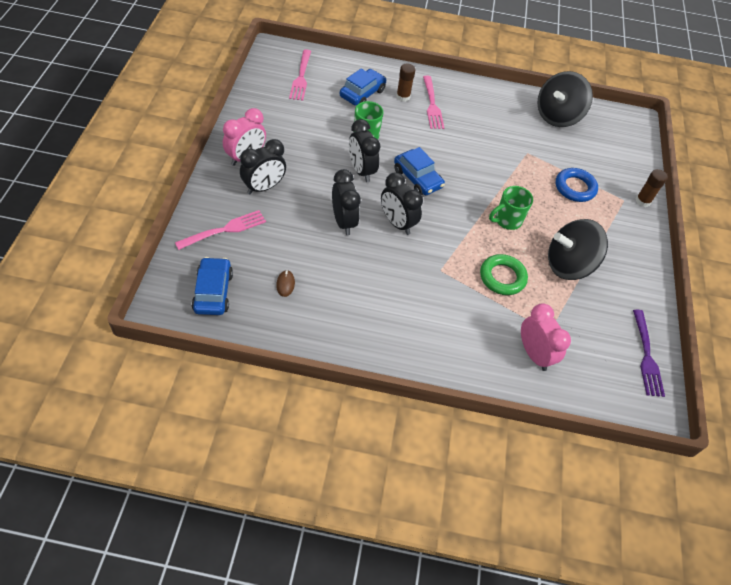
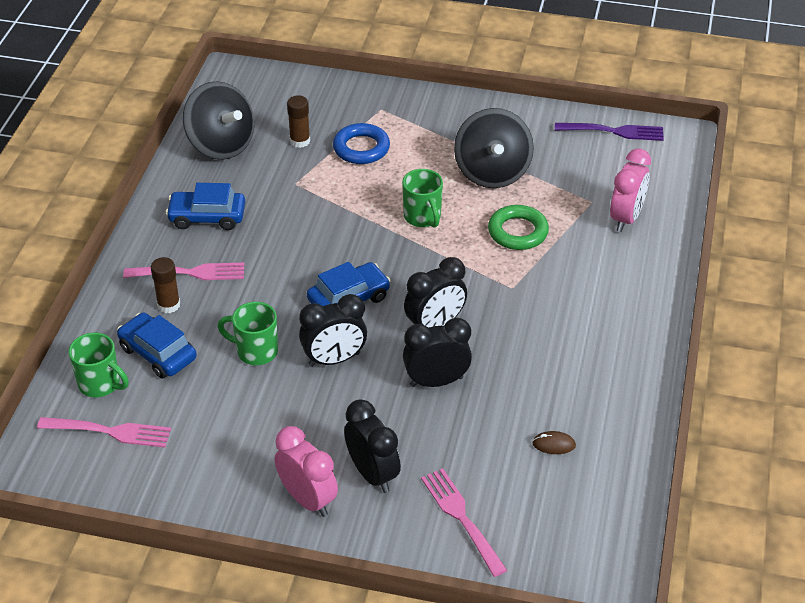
camera: 80 degrees left, 10 degrees down
(213, 292) = (577, 524): blue car -> blue car (207, 217)
(337, 72) = (100, 384): none -> green mug
(534, 354) = (626, 218): pink clock -> pink clock turned 135 degrees clockwise
(643, 201) = (382, 93): brown glue stick -> brown glue stick (300, 141)

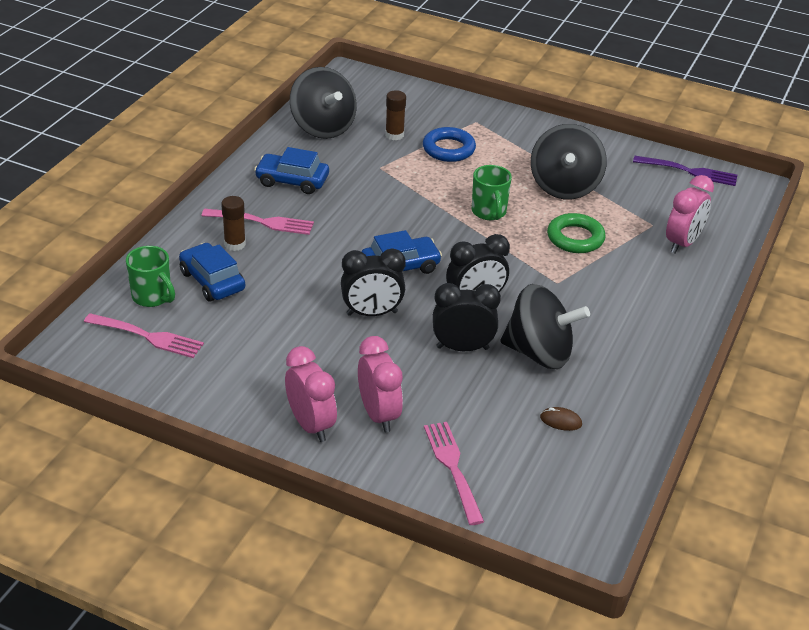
camera: 10 degrees right, 5 degrees down
(255, 351) = (301, 294): green mug -> none
(372, 474) = (378, 415): black clock -> pink clock
(514, 372) = (539, 353): none -> black spinning top

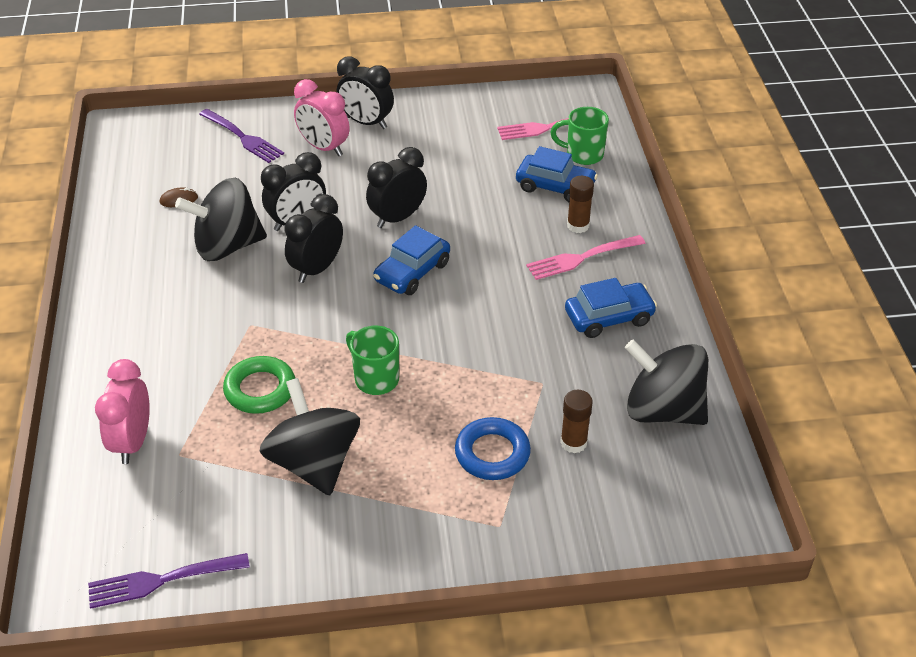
camera: 150 degrees right, 5 degrees up
(311, 425) = (366, 123): pink clock -> black clock
(453, 468) = (242, 137): pink fork -> purple fork

